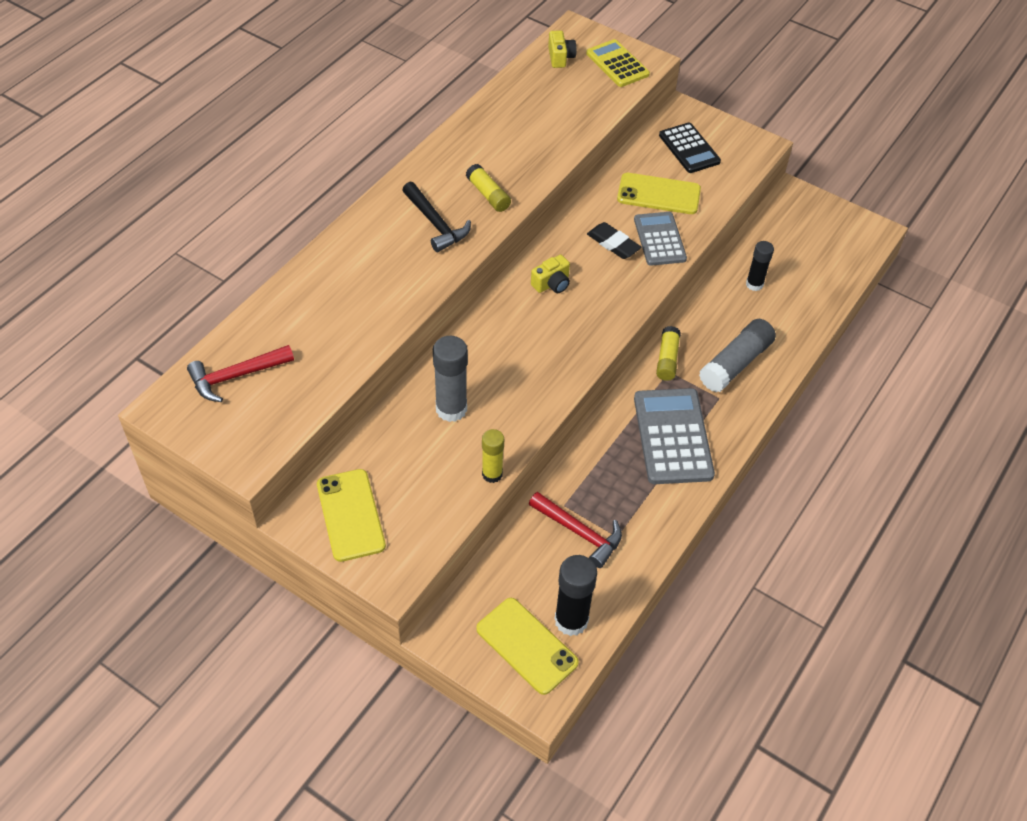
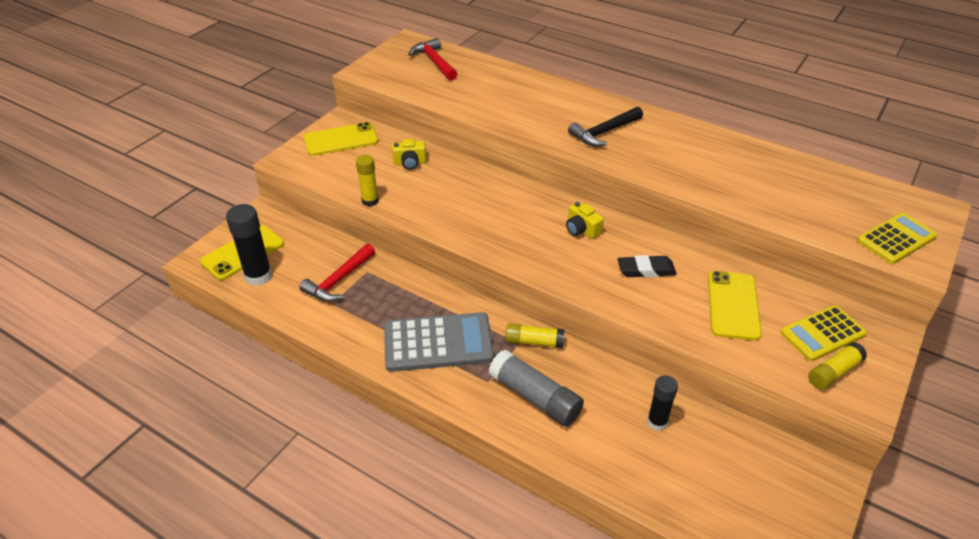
camera: 90 degrees right, 10 degrees down
(451, 409) = (434, 179): grey glue stick -> none
(488, 195) = (649, 158): yellow glue stick -> yellow glue stick (834, 372)
(560, 57) = (880, 198): yellow camera -> yellow camera (410, 163)
(613, 244) = (646, 270): black eraser -> black eraser turned 45 degrees clockwise
(659, 239) = (663, 304): grey calculator -> none
(689, 148) = (822, 333): black calculator -> yellow calculator

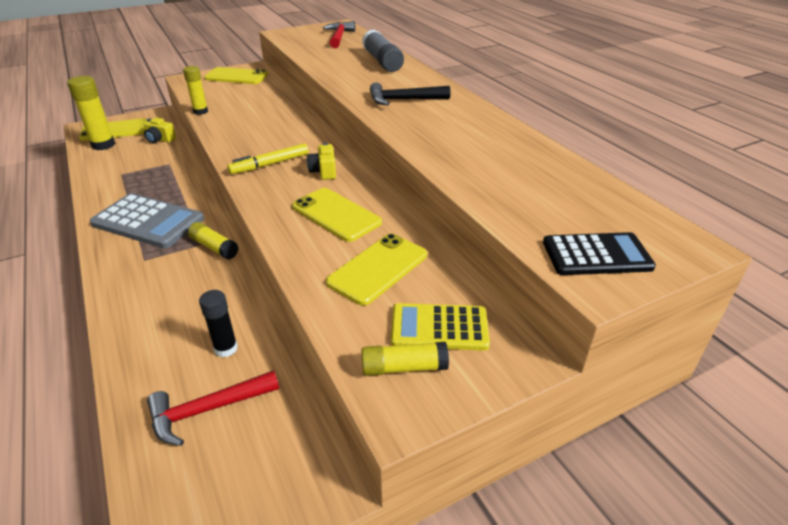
camera: 30 degrees right, 5 degrees down
(258, 276) = (103, 145): black glue stick -> yellow glue stick
(339, 280) = (144, 163): red hammer -> red hammer (208, 410)
(410, 163) = (260, 99): yellow camera -> yellow camera (160, 139)
(525, 240) = (270, 164): none -> yellow marker
(535, 397) = (159, 285): grey glue stick -> grey glue stick (382, 61)
(646, 270) = (336, 214): black eraser -> yellow phone
(896, 239) = (596, 255): yellow calculator -> black calculator

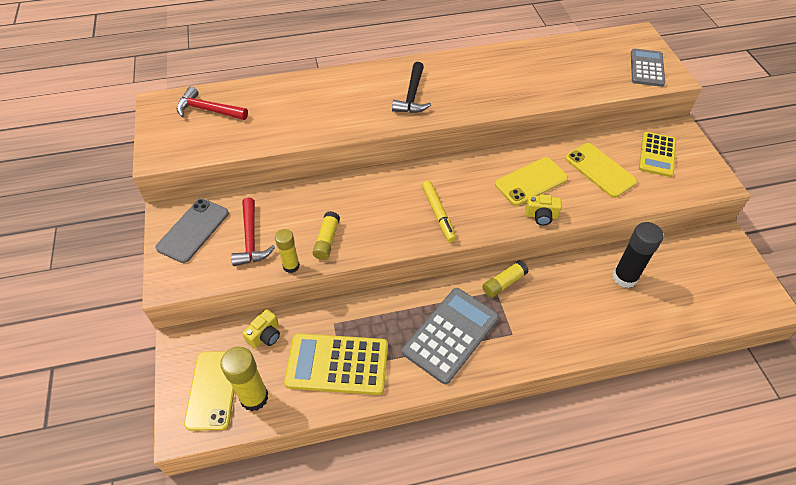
camera: 75 degrees left, 15 degrees up
(126, 171) = (337, 364): none -> yellow calculator
(208, 410) = (677, 288): red hammer -> red hammer (251, 239)
(226, 348) = (624, 277): black glue stick -> black glue stick, size x1.58
(236, 76) = (193, 230): yellow phone -> grey phone
(323, 171) = (461, 180): yellow camera -> yellow camera (541, 216)
(382, 61) = (308, 91): grey glue stick -> none
(403, 367) = (688, 175): yellow glue stick -> yellow glue stick (327, 240)
(596, 255) = (646, 68): black calculator -> grey calculator

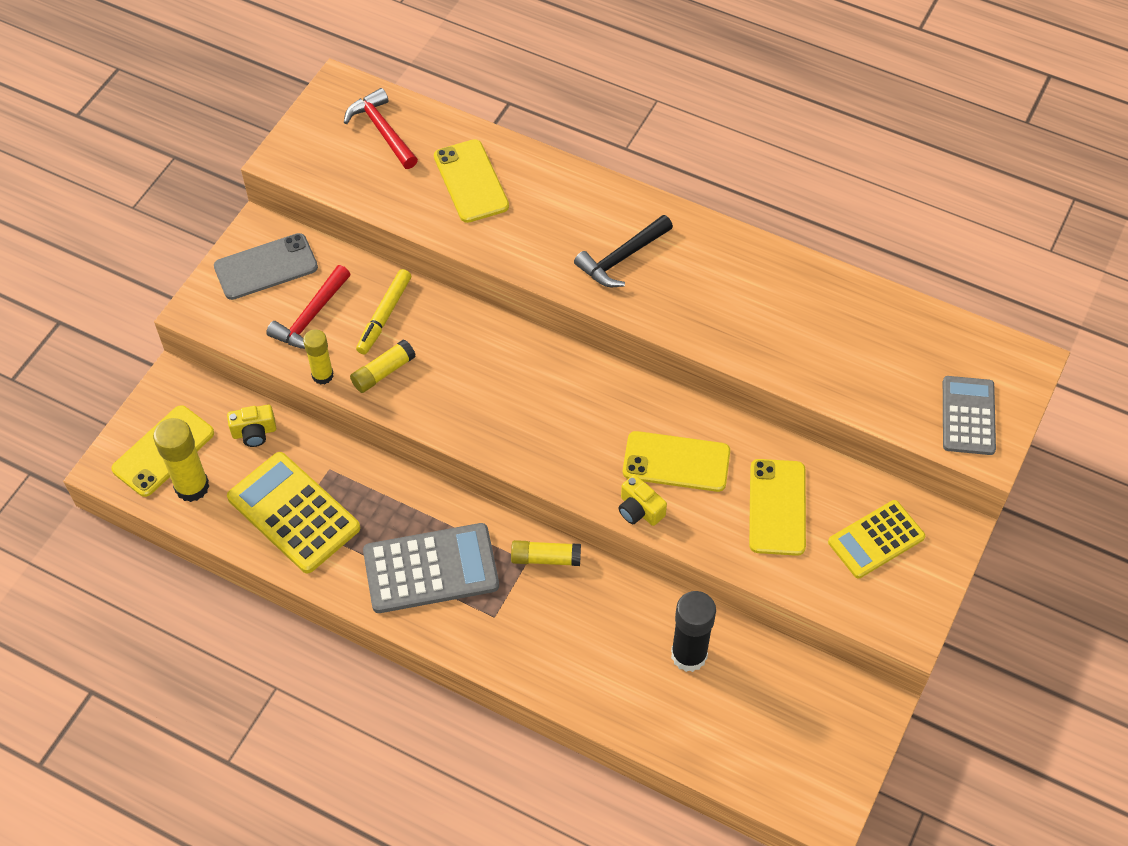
camera: 40 degrees right, 5 degrees up
(289, 106) = (471, 181): none -> yellow phone
(438, 214) = (528, 425): yellow marker -> yellow marker (384, 316)
(646, 68) = (968, 416): grey calculator -> grey calculator turned 45 degrees counterclockwise

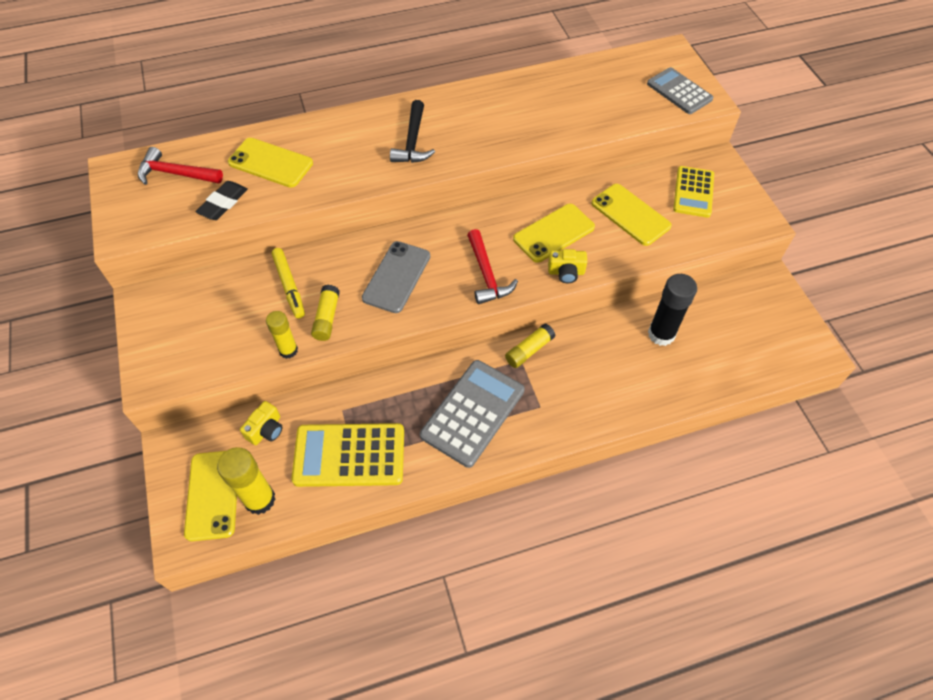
camera: 45 degrees left, 0 degrees up
(266, 267) = (172, 317): grey phone -> grey phone (396, 277)
(311, 317) = (240, 323): red hammer -> red hammer (486, 274)
(390, 192) = (223, 203): none -> black eraser

